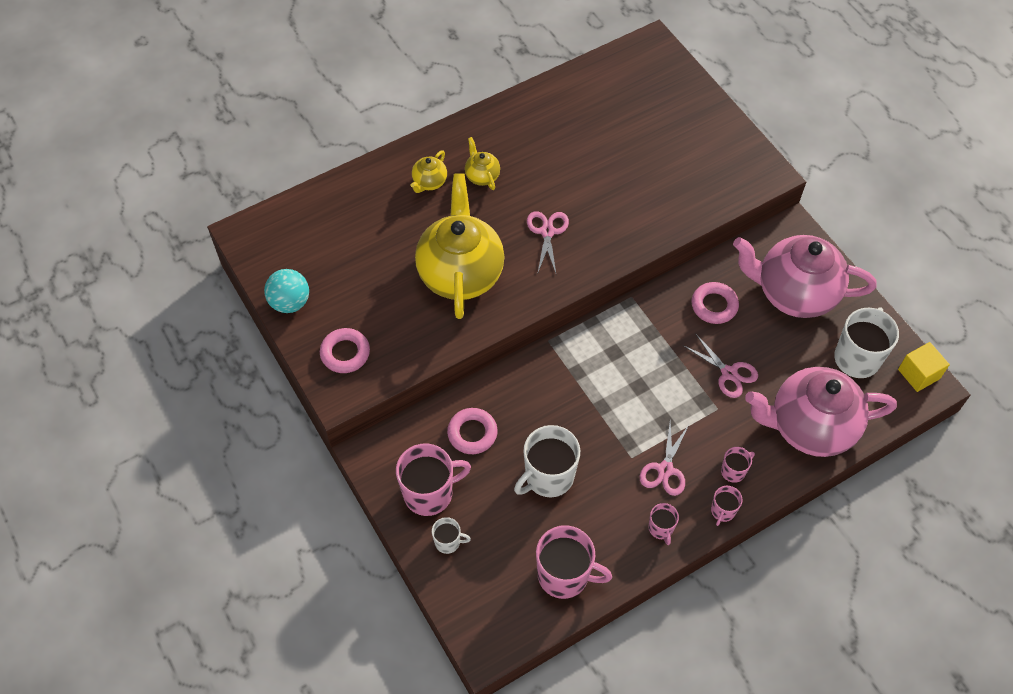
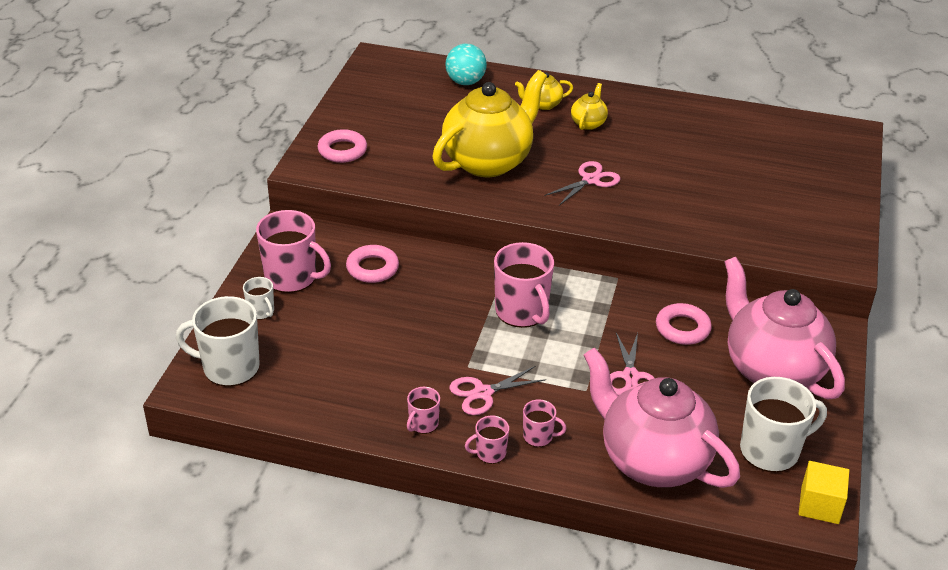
camera: 45 degrees right, 20 degrees down
(290, 302) = (349, 105): turquoise ball -> turquoise ball (465, 82)
(548, 476) = (387, 330): white mug -> white mug (229, 367)
(564, 575) = (308, 392): pink mug -> pink mug (522, 312)

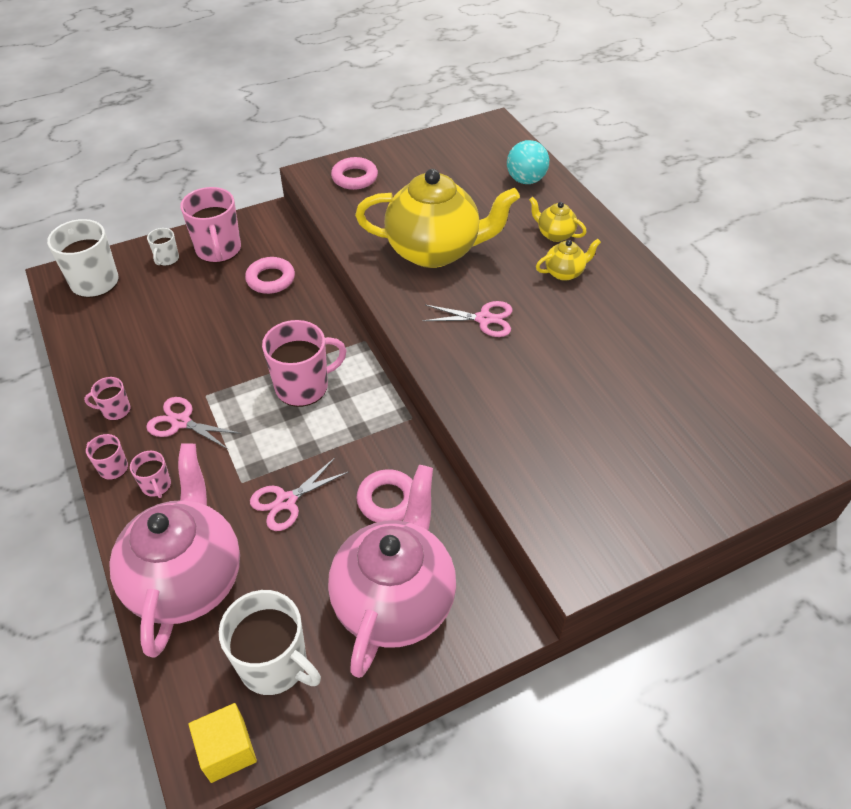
camera: 50 degrees right, 10 degrees up
(522, 312) = (303, 386): pink mug -> pink mug turned 135 degrees counterclockwise

